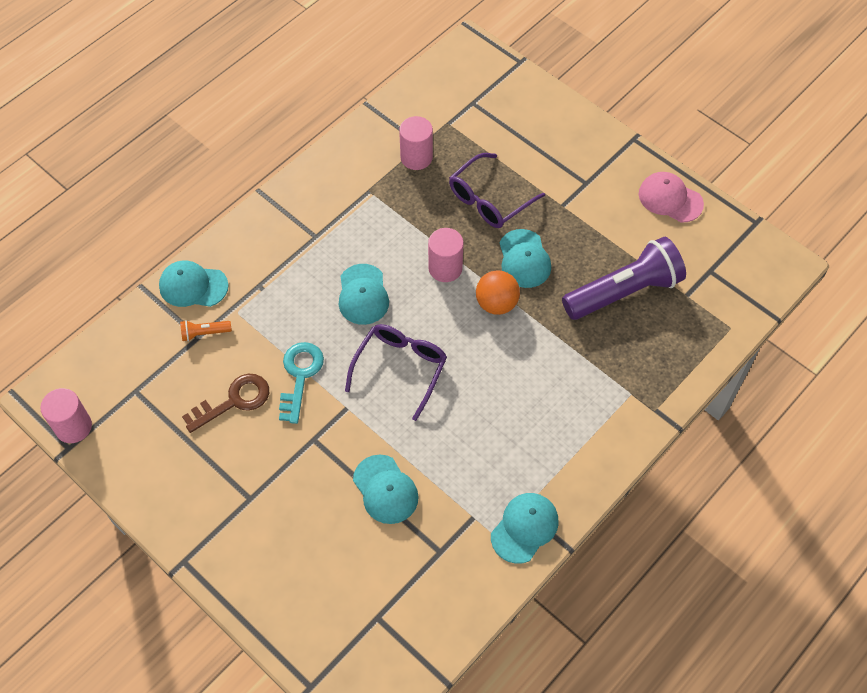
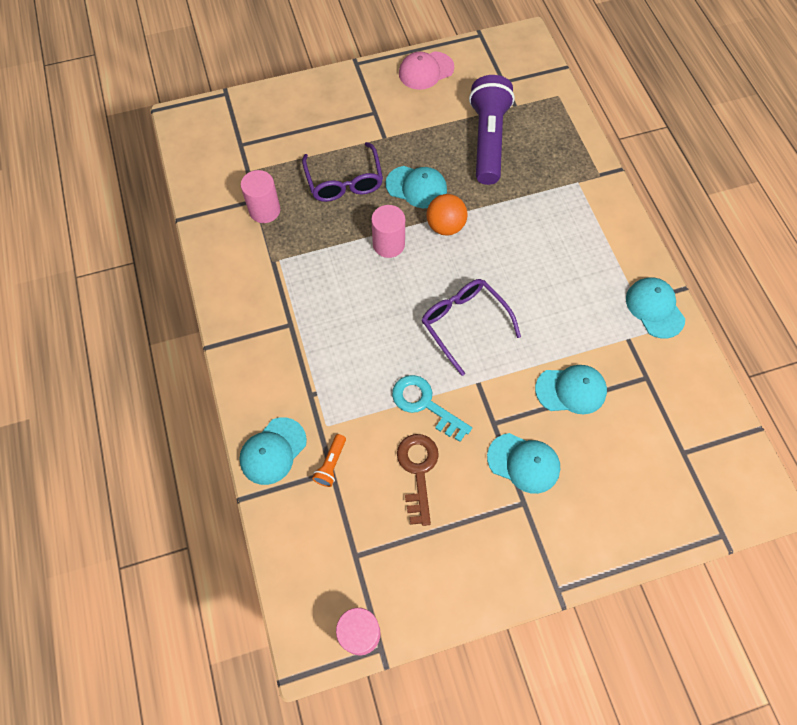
camera: 60 degrees left, 5 degrees up
(363, 295) = (374, 316): turquoise cap -> turquoise cap (524, 463)

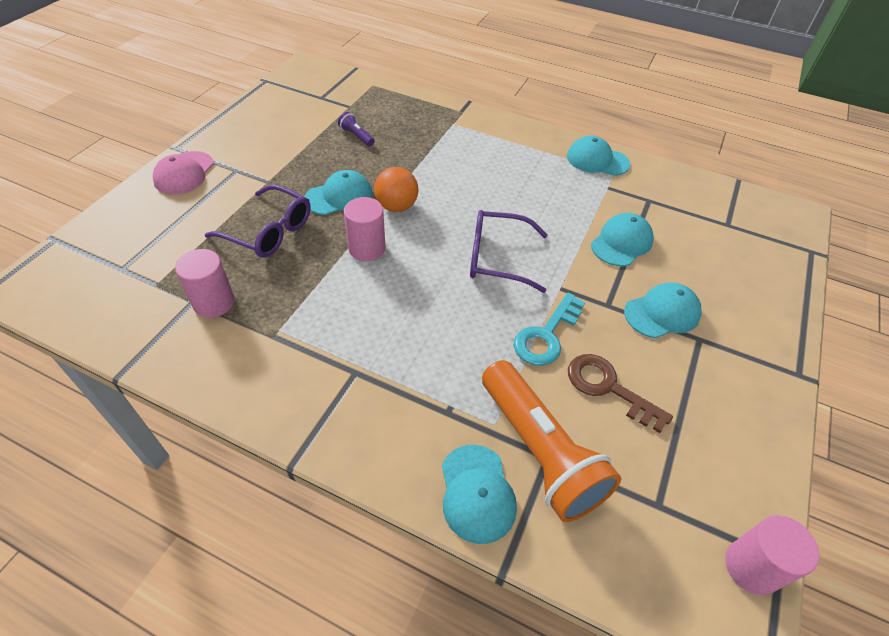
camera: 50 degrees left, 15 degrees down
(331, 464) = (540, 451): orange flashlight -> orange flashlight, size x2.47
(425, 404) = (546, 335): turquoise key -> turquoise key turned 45 degrees counterclockwise
(426, 71) = (248, 122): pink cap -> pink cap (184, 173)
(488, 140) = (356, 136): purple flashlight -> purple flashlight, size x0.40

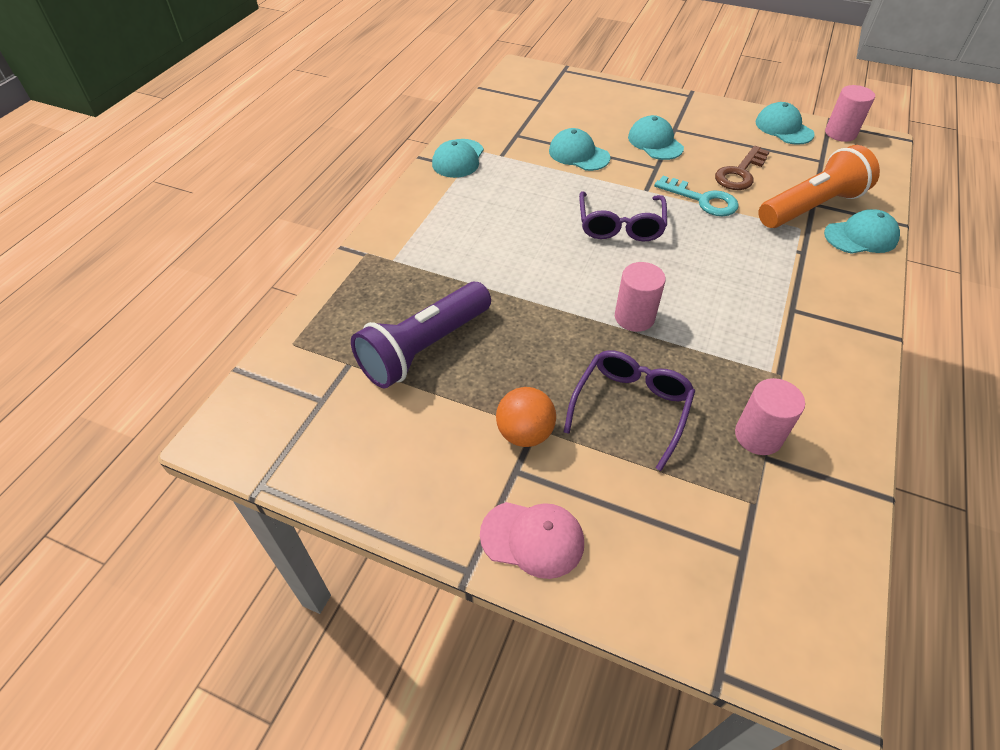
camera: 90 degrees left, 0 degrees up
(339, 196) = (553, 350): turquoise cap -> turquoise cap (783, 128)
(356, 136) = (424, 348): purple flashlight -> purple flashlight, size x2.47
(396, 206) = (560, 299): orange ball -> orange ball (525, 433)

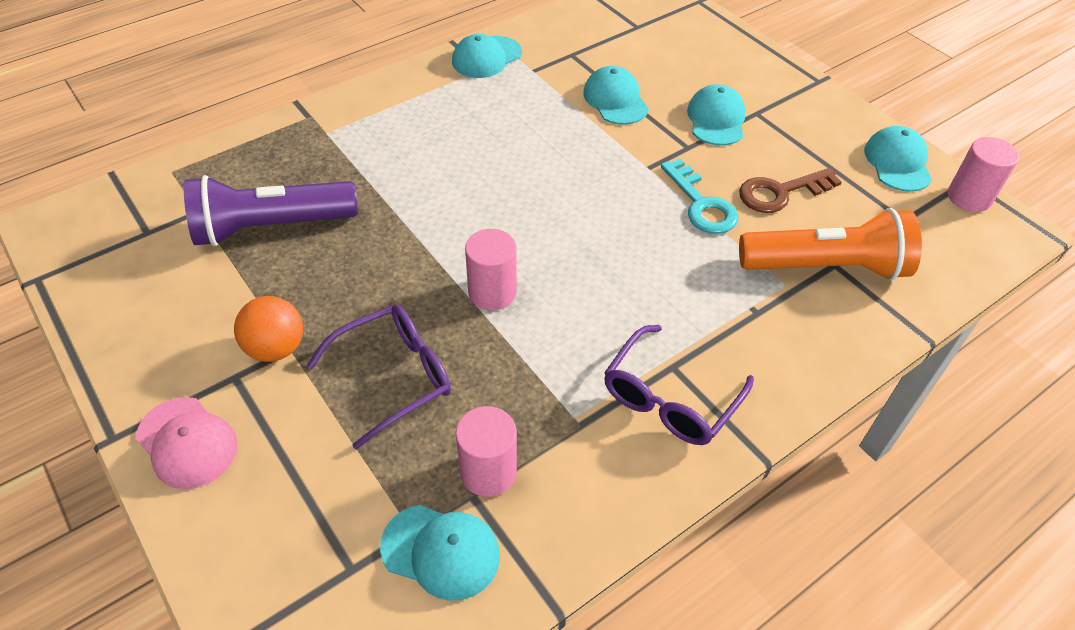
camera: 30 degrees right, 0 degrees up
(620, 225) = (579, 193): purple glasses -> purple glasses (670, 398)
(861, 236) = (852, 327): turquoise cap -> turquoise cap (441, 551)

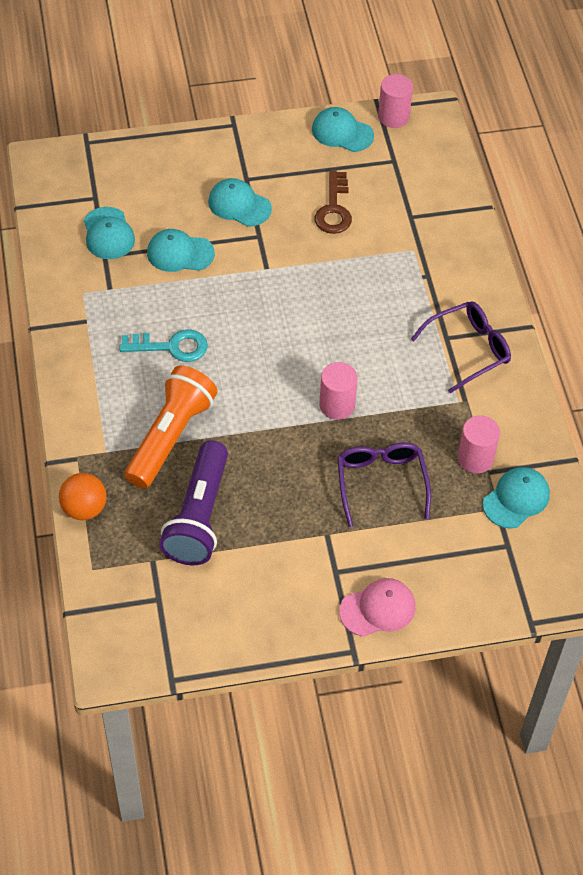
camera: 65 degrees left, 5 degrees up
(276, 348) = (322, 542): orange ball -> orange ball (84, 508)
(486, 57) = (72, 312): turquoise cap -> turquoise cap (108, 234)
(670, 398) = (468, 349): purple glasses -> purple glasses turned 90 degrees counterclockwise
(701, 204) = (320, 256): turquoise key -> turquoise key (171, 347)
(826, 267) = (410, 221): orange flashlight -> orange flashlight (170, 436)

